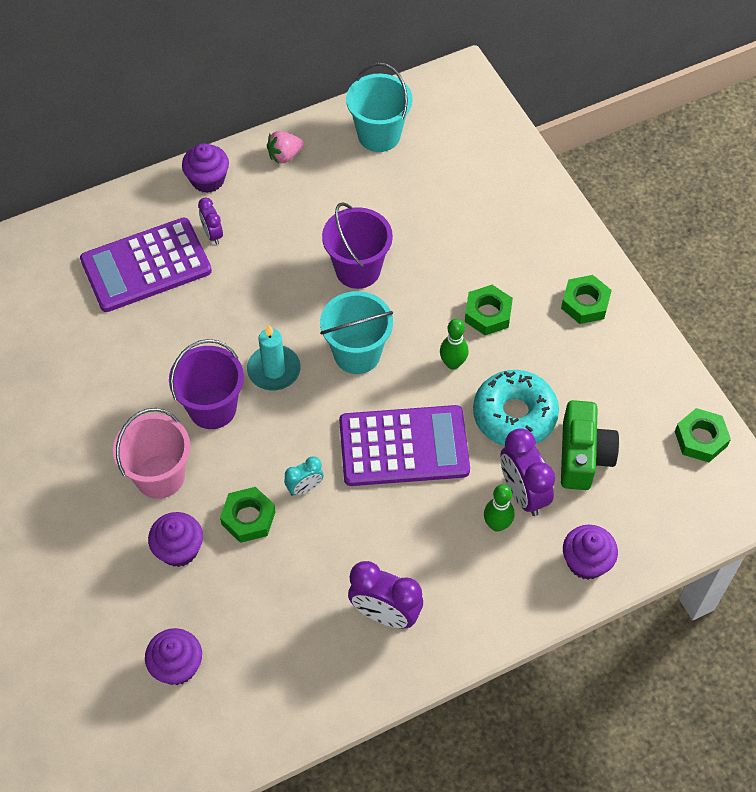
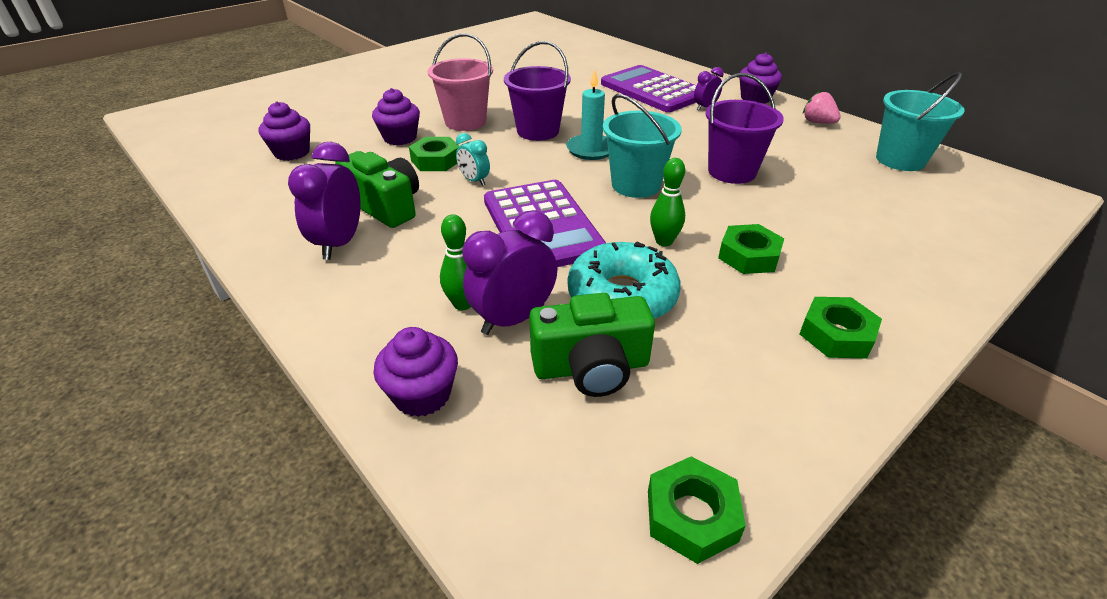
camera: 75 degrees right, 20 degrees down
(330, 572) = (385, 206): none -> green camera

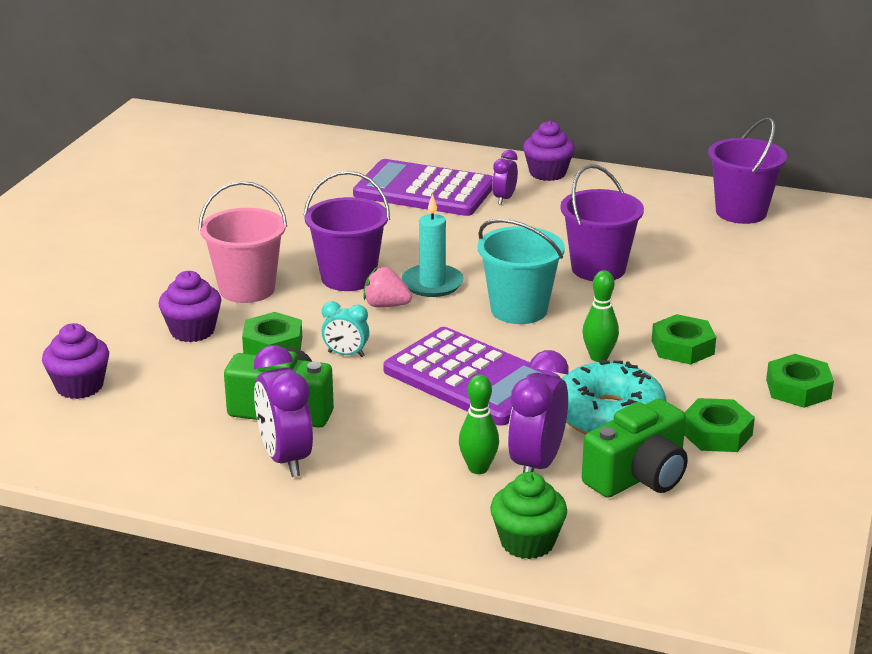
camera: 30 degrees left, 10 degrees down
(422, 395) = (527, 542): purple cupcake -> green cupcake
(692, 515) = (792, 536): green nut -> green nut (716, 433)
(817, 122) = (635, 188): pink strawberry -> pink strawberry (386, 305)
(900, 160) = (741, 212): turquoise bucket -> purple bucket

